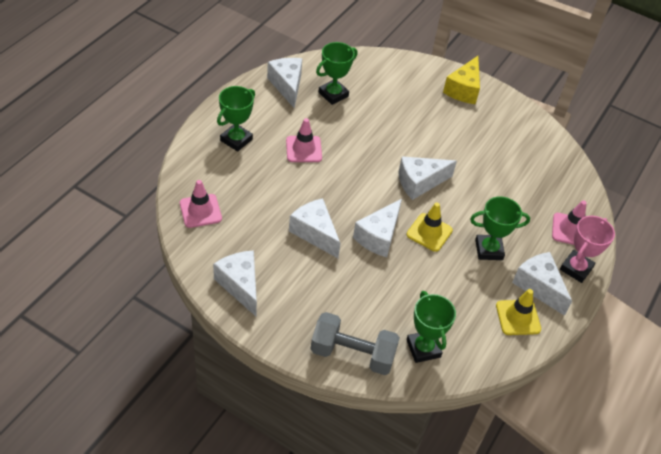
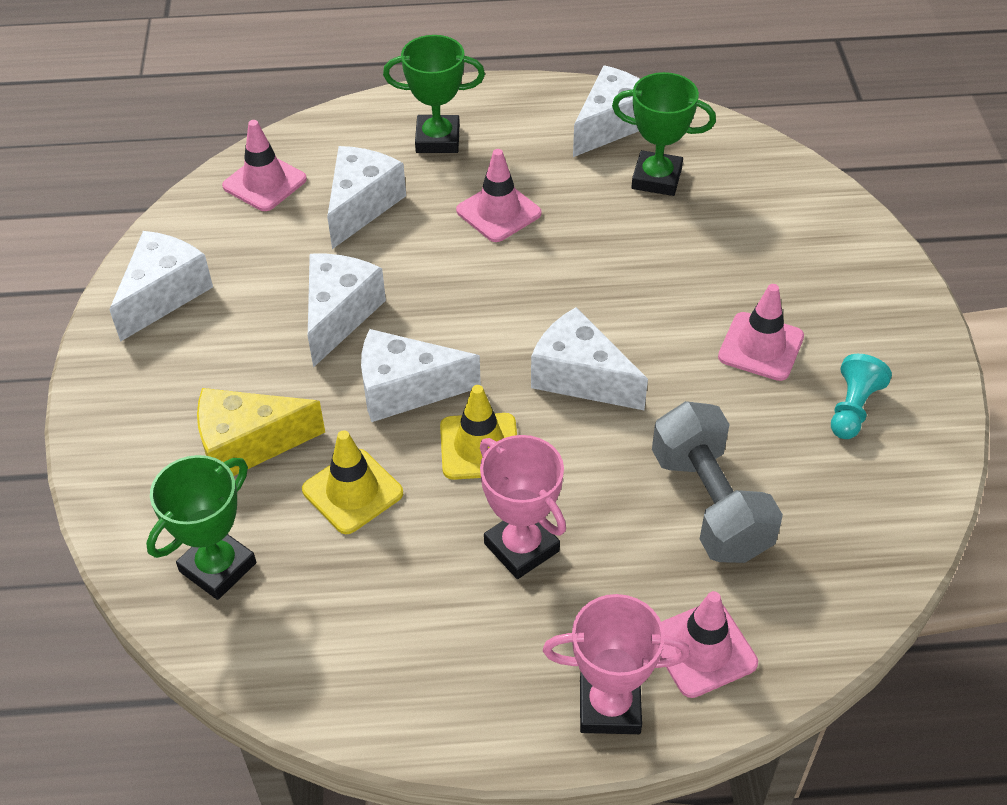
camera: 60 degrees right, 0 degrees up
(352, 354) = (136, 484): grey dumbbell -> grey dumbbell (710, 504)
(449, 127) = (761, 347): none -> pink traffic cone
(463, 89) = (878, 317): yellow cheese -> yellow cheese (248, 445)
(488, 250) = (521, 547): green trophy -> pink trophy
(499, 124) = (852, 408): none -> turquoise pawn
(518, 317) = (400, 669): yellow traffic cone -> yellow traffic cone (352, 491)
(538, 287) = (504, 666): white cheese -> white cheese (361, 205)

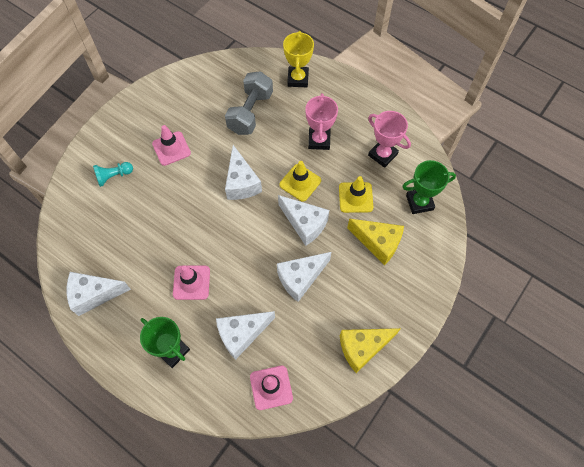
camera: 140 degrees left, 15 degrees up
(164, 295) = (362, 348): white cheese -> yellow cheese
(609, 706) = (337, 83): pink trophy -> pink trophy (382, 155)
(656, 178) = (114, 248): green trophy -> none
(702, 649) = (298, 79): pink traffic cone -> yellow trophy
(852, 408) = (172, 108): turquoise pawn -> turquoise pawn (113, 176)

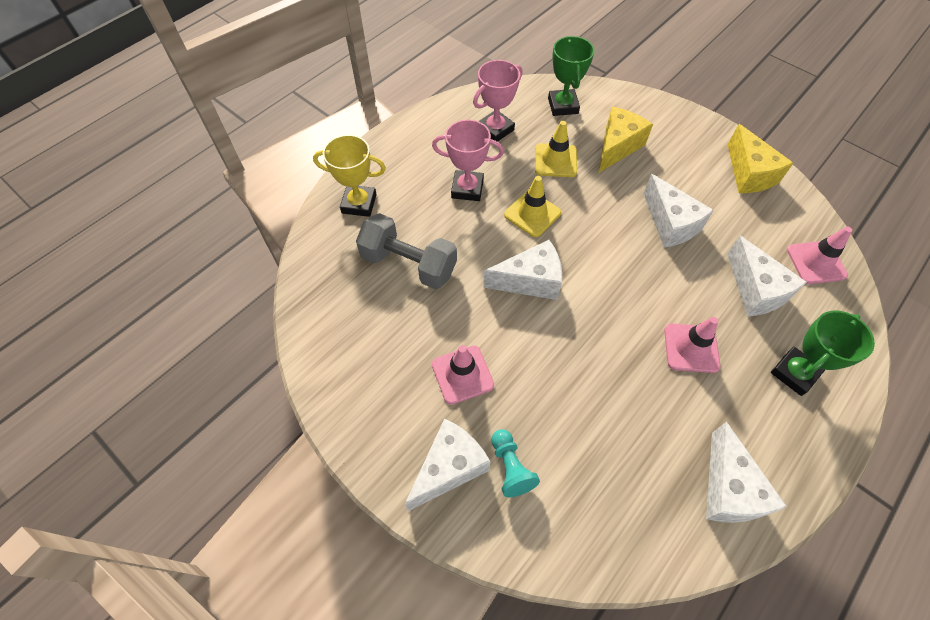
camera: 85 degrees left, 5 degrees down
(304, 224) = (594, 214): white cheese -> white cheese (449, 468)

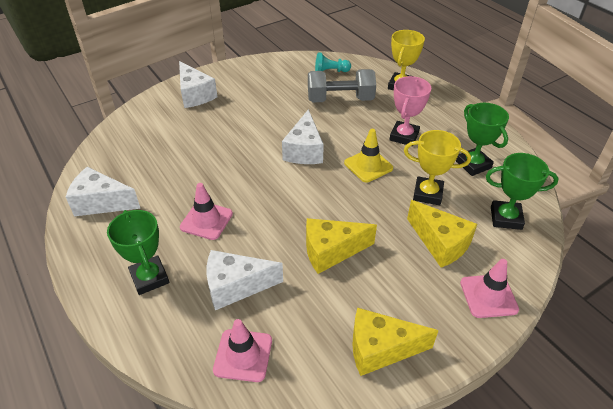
camera: 105 degrees right, 15 degrees down
(409, 264) = (340, 99): grey dumbbell -> grey dumbbell turned 45 degrees clockwise
(462, 374) = (247, 108): pink traffic cone -> pink traffic cone (488, 296)
(495, 129) = (473, 164): pink trophy -> green trophy
(510, 467) = (180, 115): turquoise pawn -> turquoise pawn (330, 71)
(555, 160) = (427, 194): yellow traffic cone -> yellow trophy
(670, 223) = (331, 251): white cheese -> yellow cheese

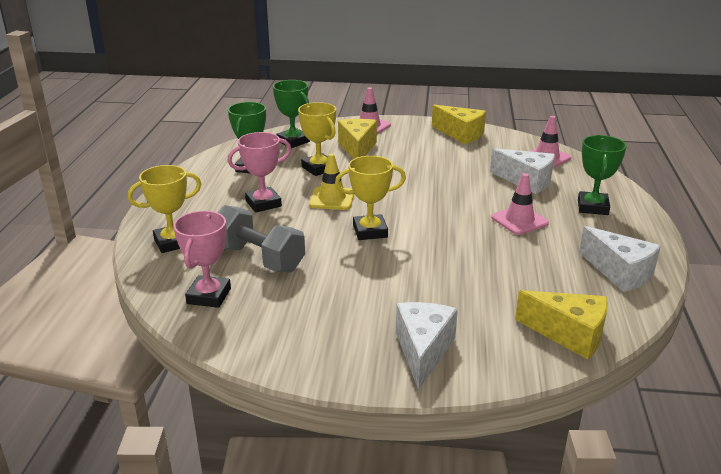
camera: 140 degrees left, 15 degrees down
(304, 150) = (370, 231): white cheese -> yellow trophy
(330, 71) = (209, 296): turquoise pawn -> pink trophy
(331, 251) = (437, 171): yellow cheese -> yellow cheese (569, 335)

